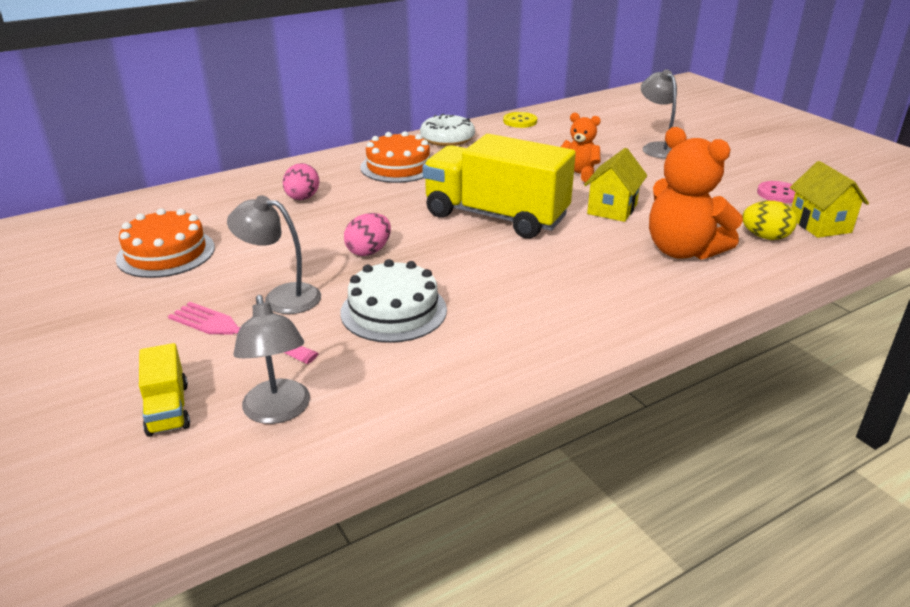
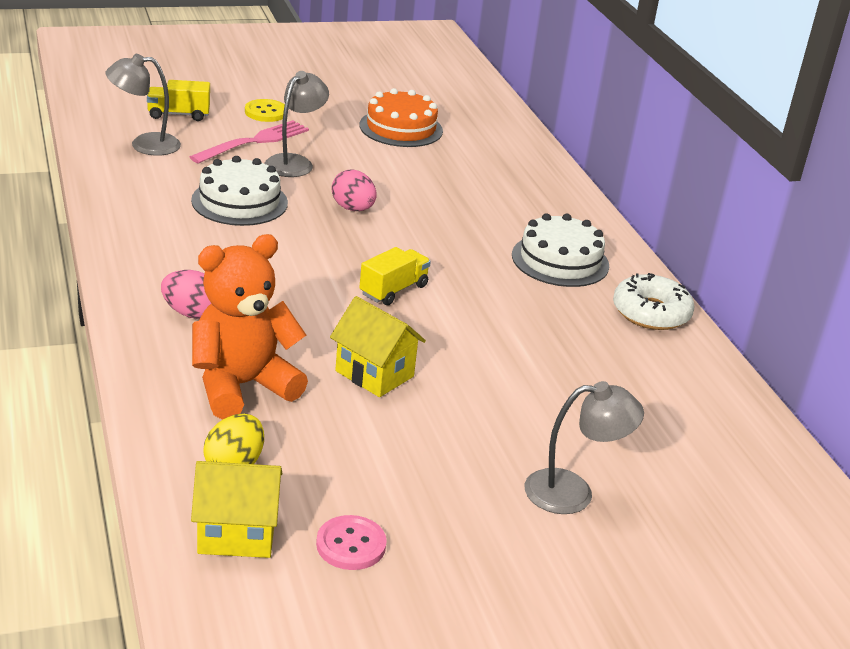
camera: 100 degrees right, 0 degrees up
(302, 198) = (489, 195): pink egg -> pink egg (191, 313)
(398, 166) = (560, 260): orange cake -> white cake
(495, 216) = (393, 290): yellow truck -> yellow truck, size x0.44
(520, 121) = (717, 391): yellow button -> yellow button (266, 112)
(578, 174) = (492, 381): orange teddy bear -> none

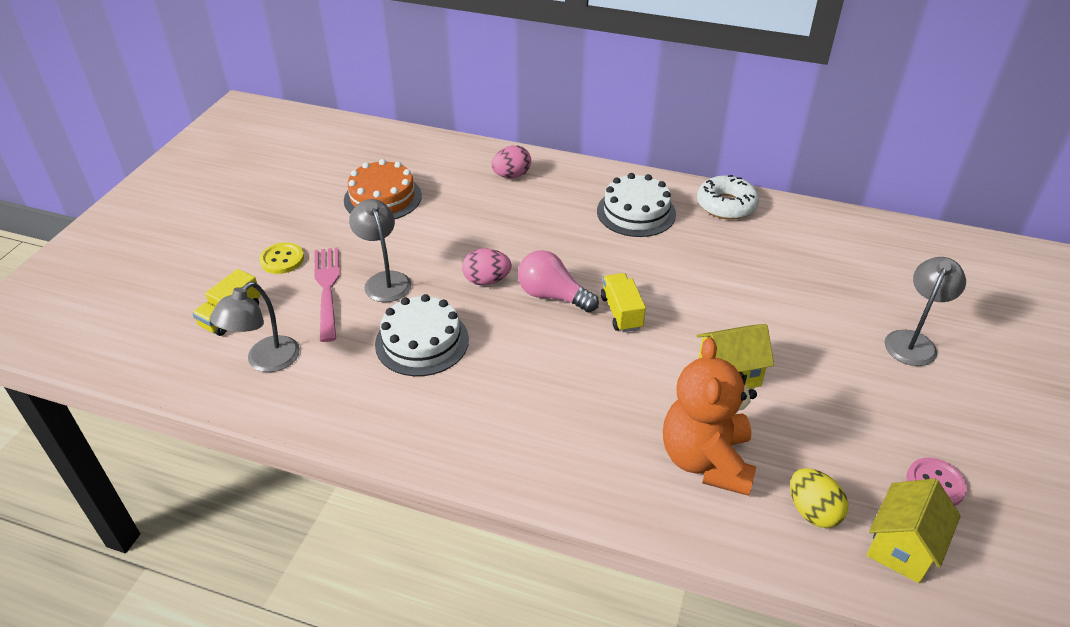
camera: 50 degrees left, 10 degrees up
(191, 313) = (580, 448): pink egg -> pink egg (511, 175)
(373, 247) = (552, 296): none -> pink light bulb

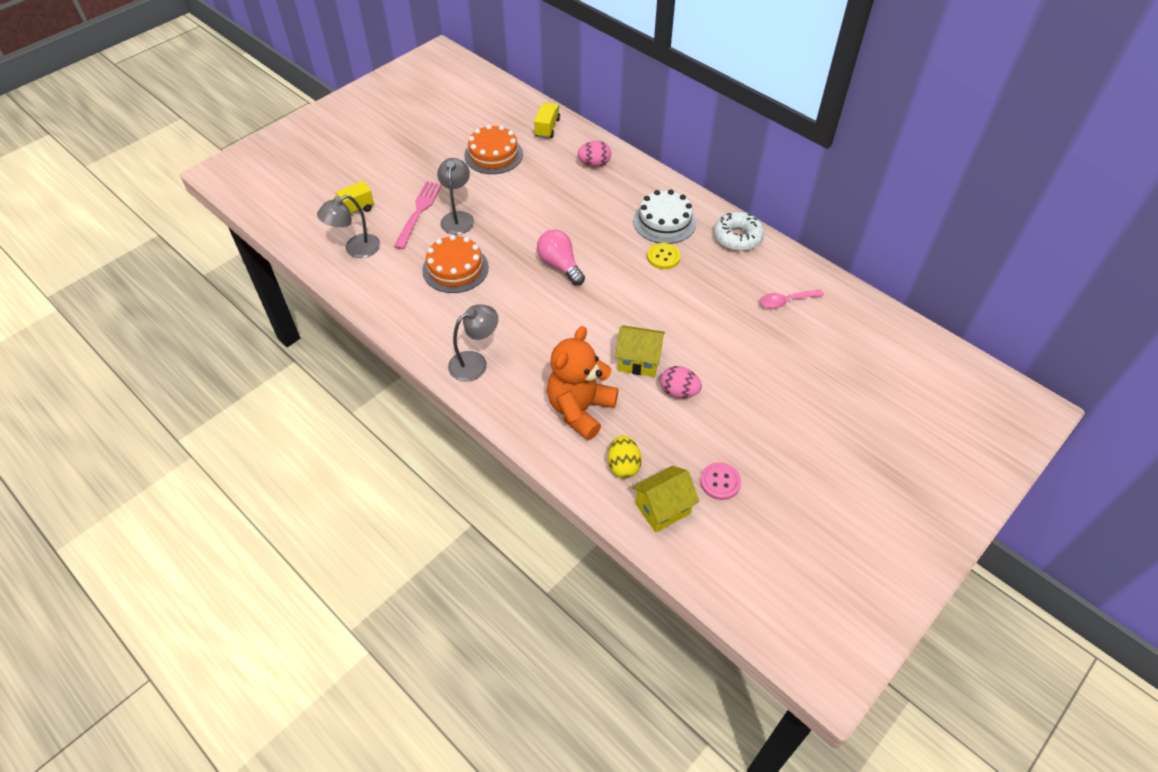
camera: 25 degrees right, 10 degrees up
(282, 259) = (402, 181): yellow button -> yellow button (663, 257)
(422, 341) = (455, 268): white cake -> orange cake
(486, 280) = (523, 240): pink egg -> pink egg (678, 392)
(621, 313) = (598, 293): yellow truck -> yellow truck (547, 128)
(830, 254) = (785, 301): none -> pink spoon
(913, 341) = (792, 386): grey lamp -> grey lamp (475, 362)

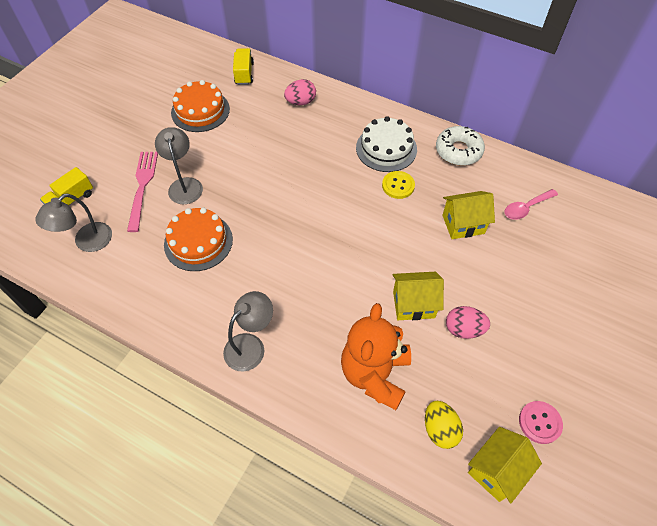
camera: 15 degrees left, 5 degrees up
(560, 265) = (302, 216): pink light bulb -> none
(715, 303) = (463, 224): none -> yellow house

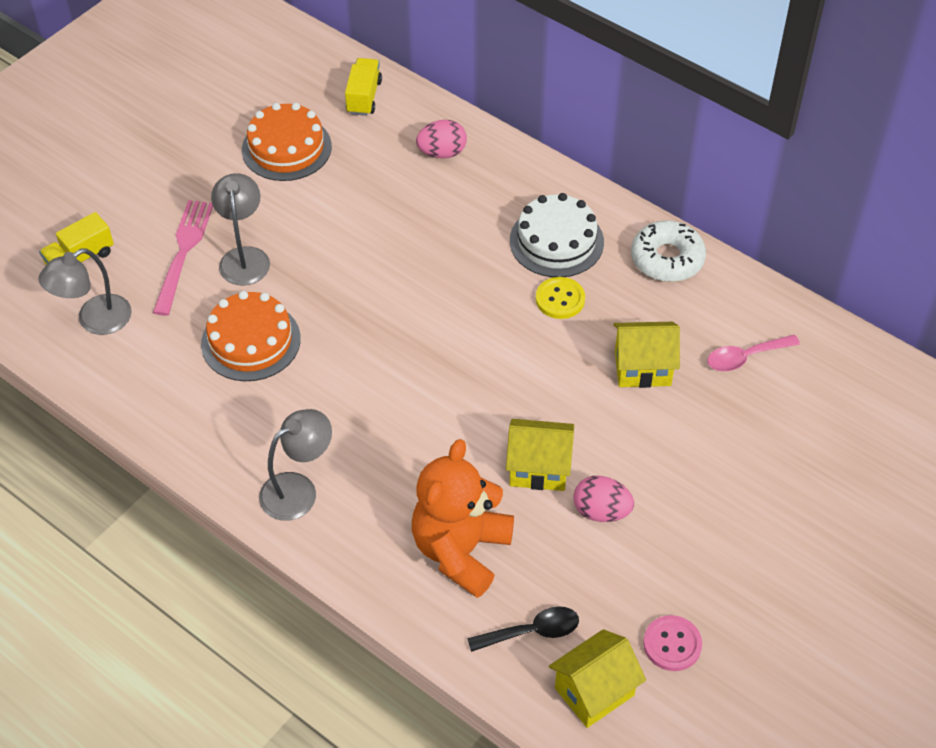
camera: 10 degrees right, 5 degrees down
(440, 429) = (532, 631): yellow egg -> black spoon

